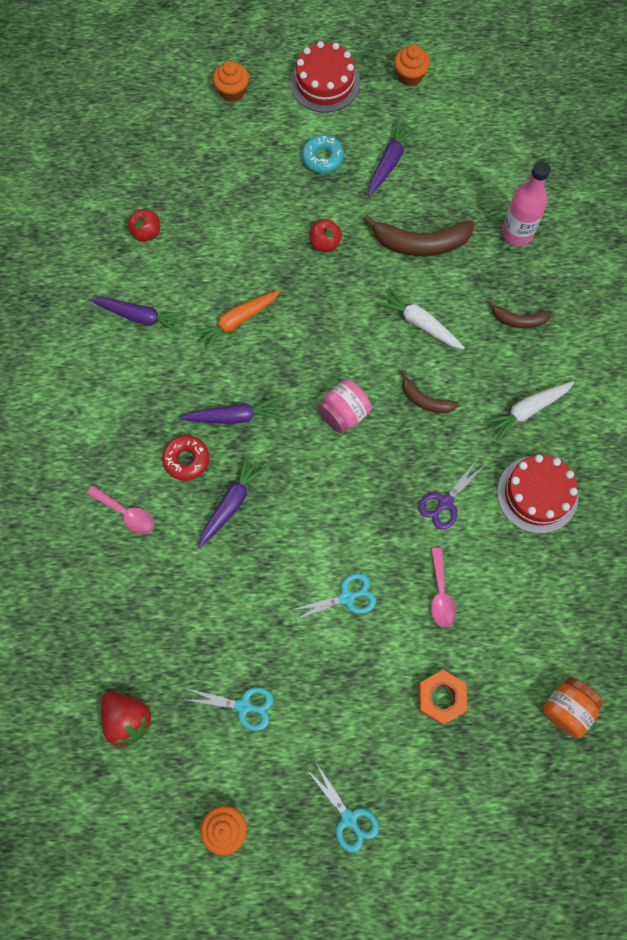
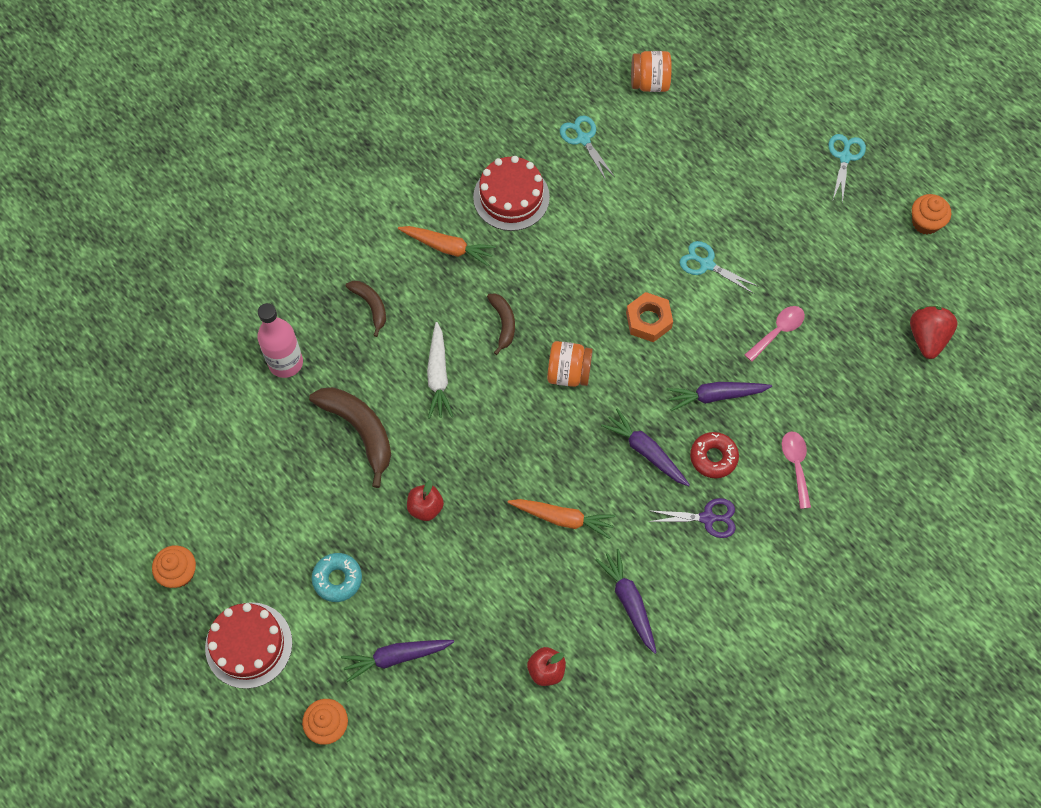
camera: 130 degrees left, 5 degrees down
(243, 706) = (843, 272): turquoise scissors -> turquoise scissors (583, 139)
(343, 414) = (568, 373): pink jar -> orange jar
(389, 162) = (295, 518): purple carrot -> purple carrot (396, 657)
(440, 594) = (646, 207): pink spoon -> pink spoon (778, 331)
(441, 697) = (716, 158): orange nut -> orange nut (648, 320)
(445, 502) = (574, 252): purple scissors -> purple scissors (707, 518)
(527, 410) = (448, 247): white carrot -> orange carrot

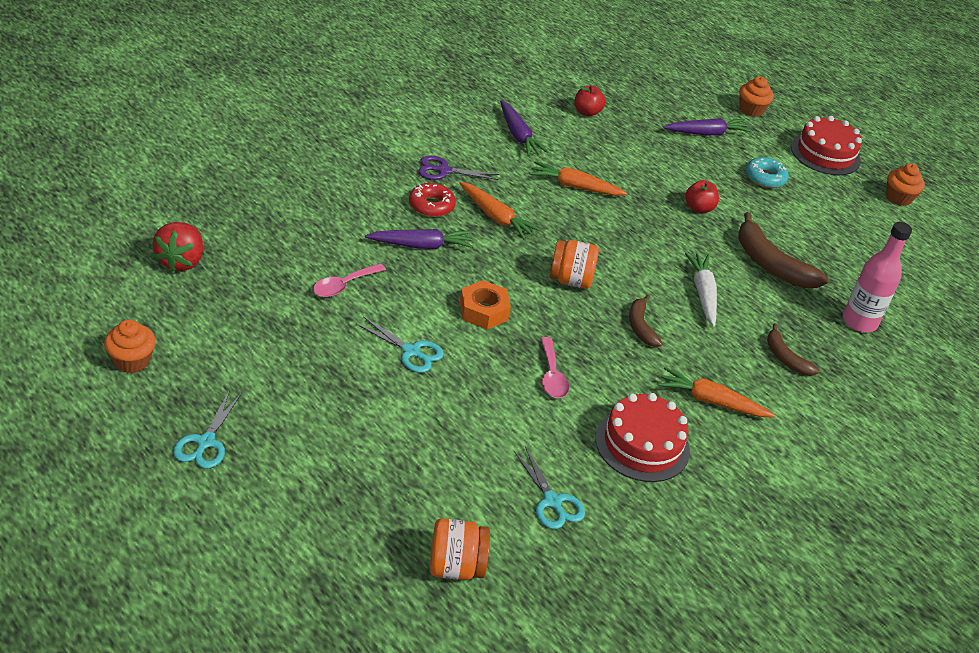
camera: 175 degrees right, 25 degrees down
(646, 451) = (496, 217): purple carrot -> orange carrot
(796, 465) = (353, 191): pink spoon -> pink spoon (552, 376)

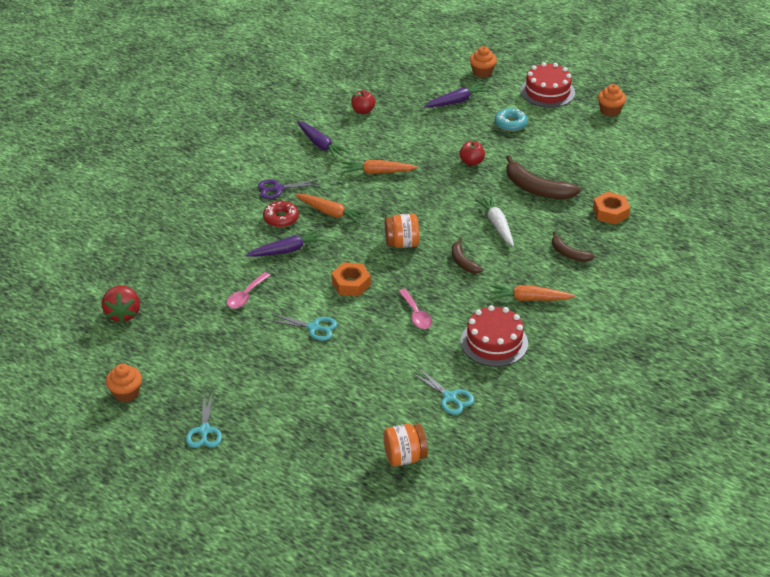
camera: 10 degrees left, 0 degrees up
(859, 322) = (610, 212): pink bottle -> orange nut

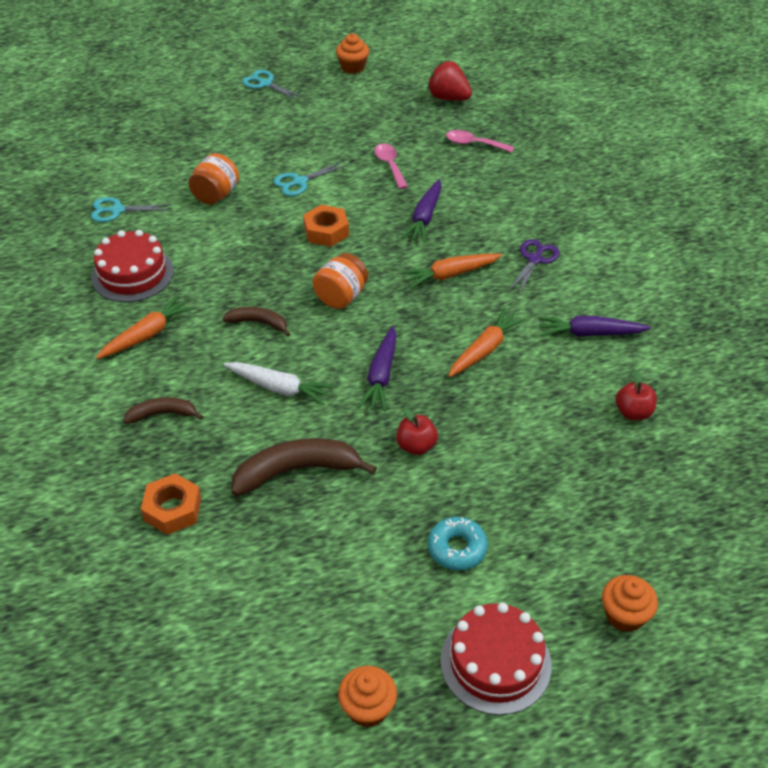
camera: 130 degrees right, 5 degrees up
(281, 218) = (480, 237): red donut -> none
(404, 457) = (101, 156): orange jar -> orange jar (216, 195)
(416, 315) = (232, 247): pink spoon -> pink spoon (473, 144)
(456, 101) = (570, 526): purple carrot -> purple carrot (381, 375)

